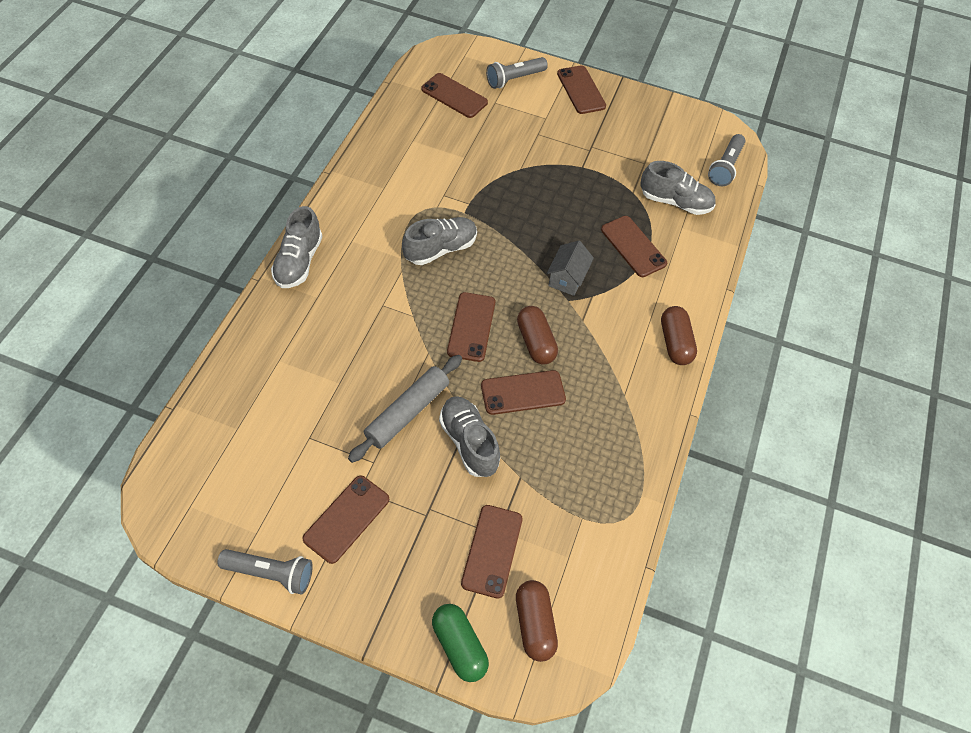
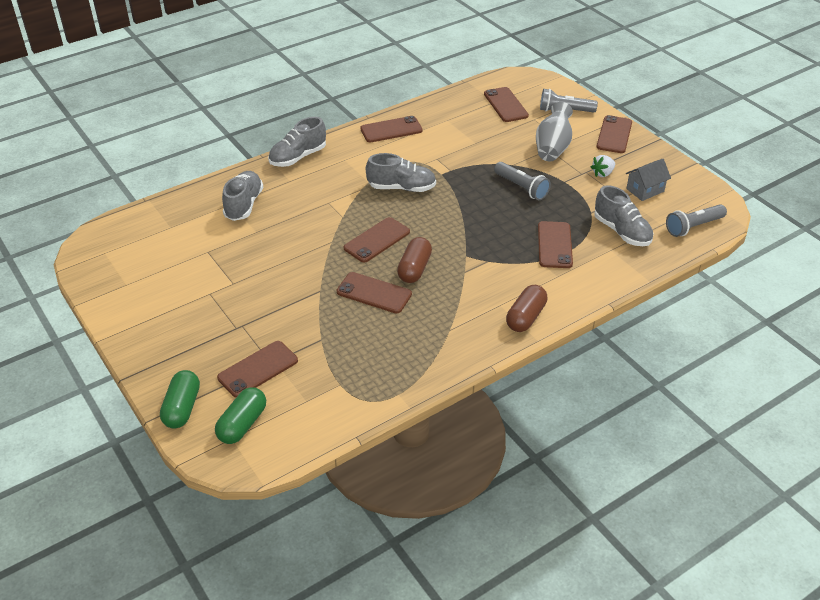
camera: 40 degrees right, 15 degrees down
(271, 573) = (113, 309): grey flashlight -> grey flashlight (521, 188)
(346, 519) = (185, 304): brown phone -> brown phone (391, 130)
(407, 412) = (283, 267): grey rolling pin -> none
(469, 442) = (306, 302): grey shoe -> grey shoe (244, 205)
(534, 624) = (242, 424): brown capsule -> green capsule
(540, 130) = (552, 148): none -> grey vase
(567, 278) = (479, 242): grey house -> grey house (645, 190)
(607, 141) = (602, 173): none -> white strawberry

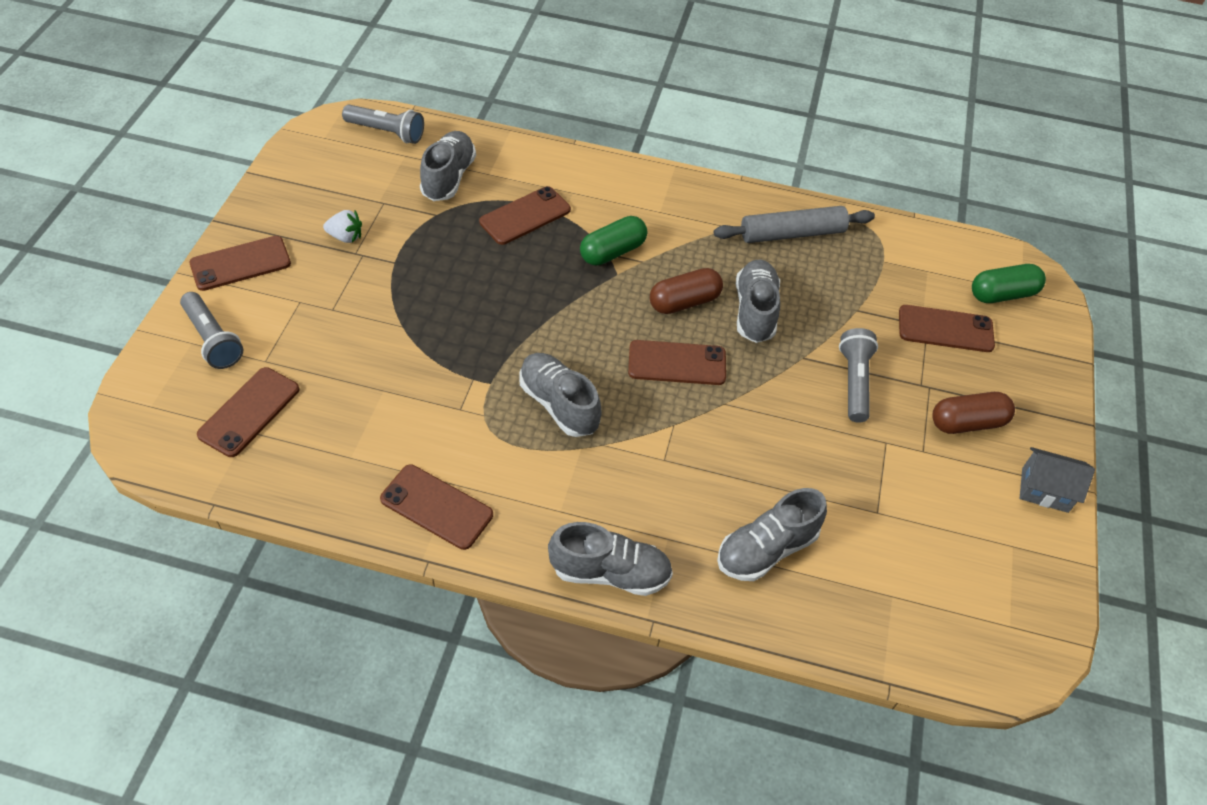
camera: 135 degrees left, 10 degrees up
(182, 408) = (1048, 349): green capsule -> green capsule (612, 252)
(374, 293) = (755, 311): brown phone -> grey shoe
(413, 355) = (792, 233): none -> grey rolling pin
(521, 188) = (445, 292): grey flashlight -> grey flashlight (854, 382)
(525, 317) = (656, 186): brown capsule -> brown capsule (967, 423)
(552, 148) = (326, 306): grey vase -> none
(645, 190) = (349, 190): grey house -> grey house (1044, 490)

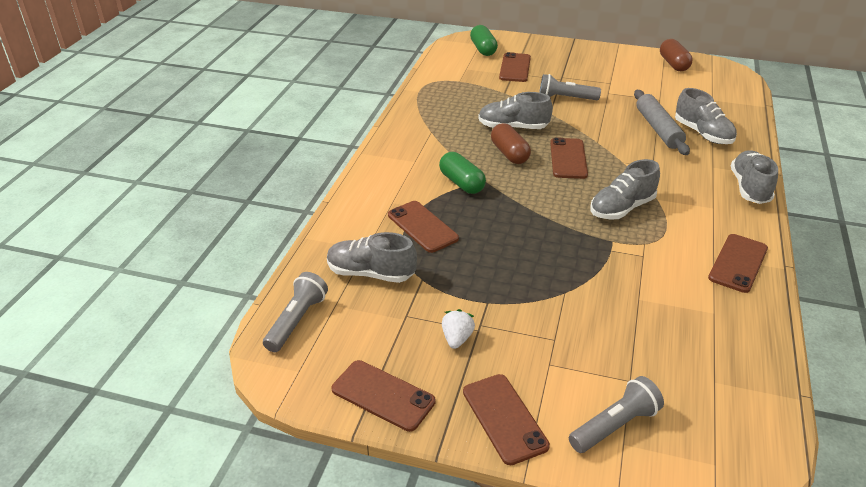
camera: 85 degrees left, 15 degrees down
(249, 412) = (693, 384): brown phone -> brown phone (383, 395)
(792, 233) = (436, 110): grey rolling pin -> grey rolling pin (658, 129)
(967, 423) = (585, 69): brown capsule -> brown capsule (673, 64)
(1044, 490) = (623, 54): grey house -> none

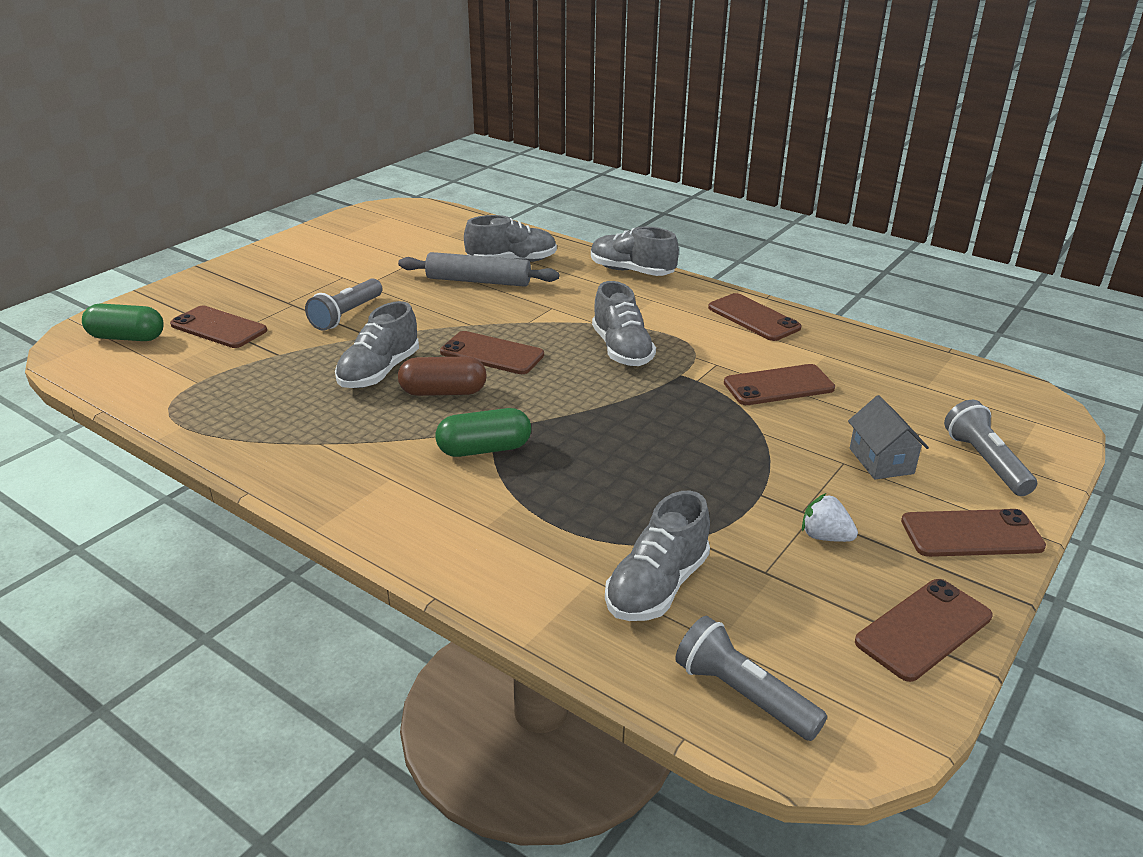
camera: 70 degrees left, 5 degrees down
(422, 227) = (569, 510): brown phone -> brown phone (778, 386)
(570, 360) = (881, 461): none -> grey house
(673, 64) = (346, 229): brown capsule -> none

